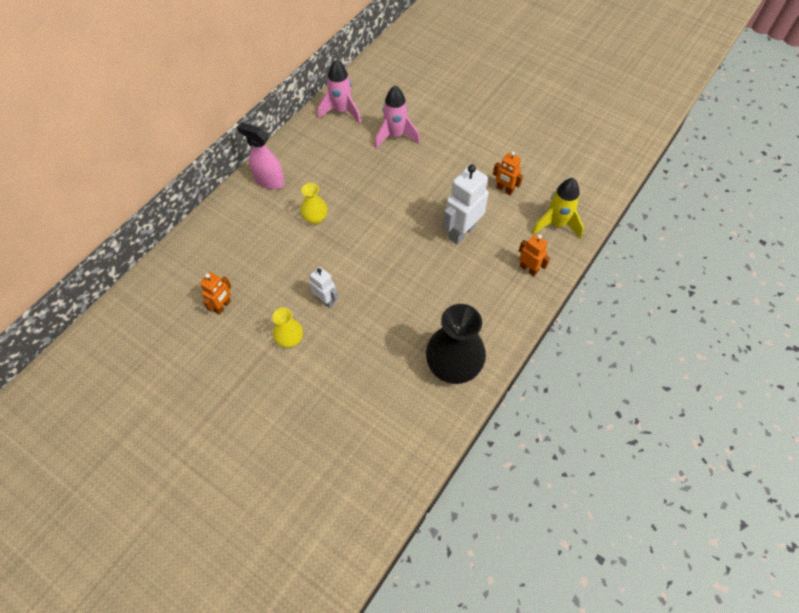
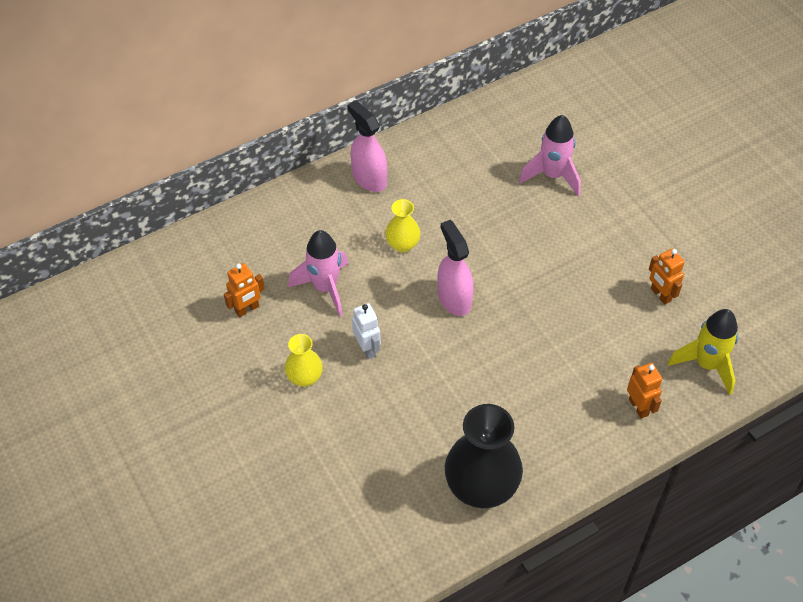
camera: 25 degrees right, 5 degrees down
(341, 111) = (499, 120): pink rocket -> pink rocket (325, 288)
(370, 243) = (454, 299): none -> pink spray bottle
(462, 232) = (576, 328): white robot -> none

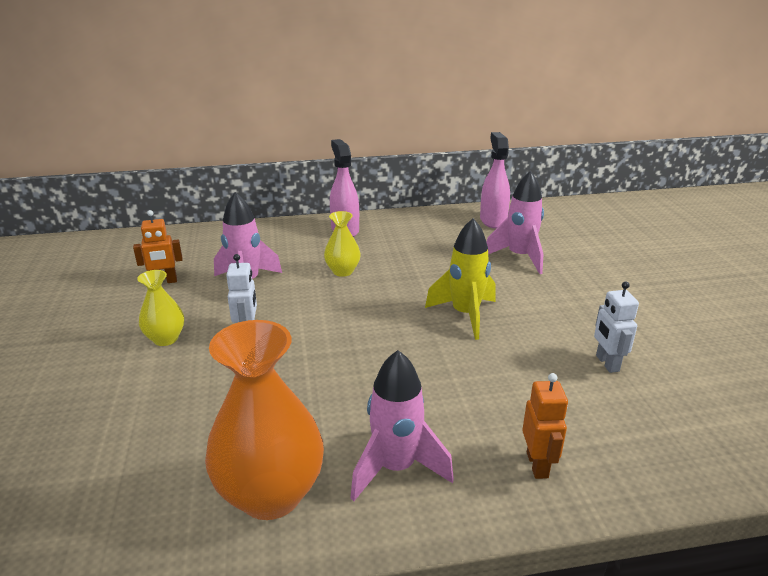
camera: 20 degrees right, 25 degrees down
(454, 299) = (365, 316): pink spray bottle -> pink spray bottle (493, 220)
(481, 487) = (271, 494): black vase -> orange vase
(550, 440) = (396, 468): none -> pink rocket
(660, 295) = (607, 363): orange robot -> white robot
(706, 364) = (652, 444): yellow rocket -> yellow rocket (465, 315)

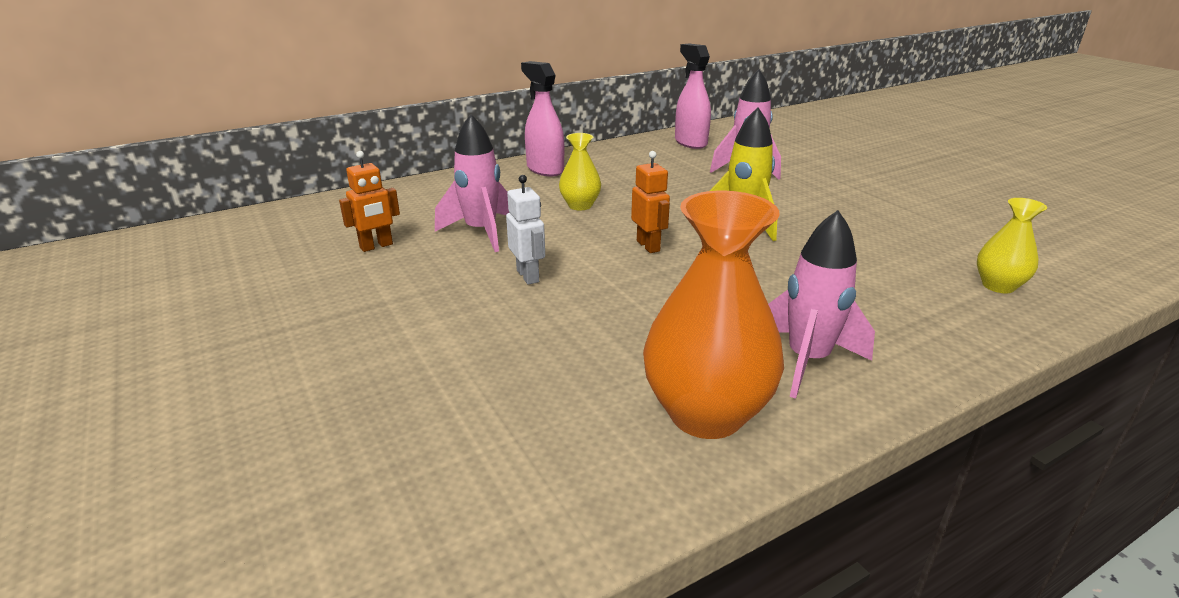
camera: 20 degrees left, 0 degrees up
(165, 339) = (435, 299): yellow vase -> yellow vase (998, 286)
(537, 465) = (930, 328): orange robot -> orange robot (648, 246)
(607, 363) = (907, 239): white robot -> none

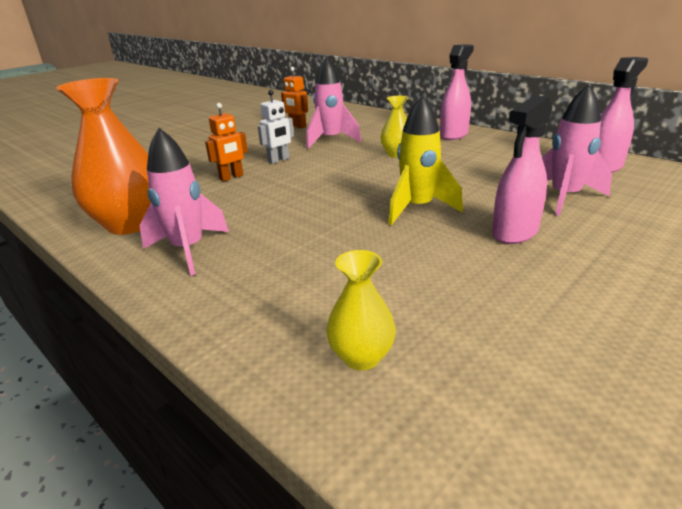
camera: 75 degrees right, 0 degrees up
(648, 246) = (343, 182): orange robot -> orange robot (231, 177)
(806, 198) = (514, 232): none -> pink spray bottle

